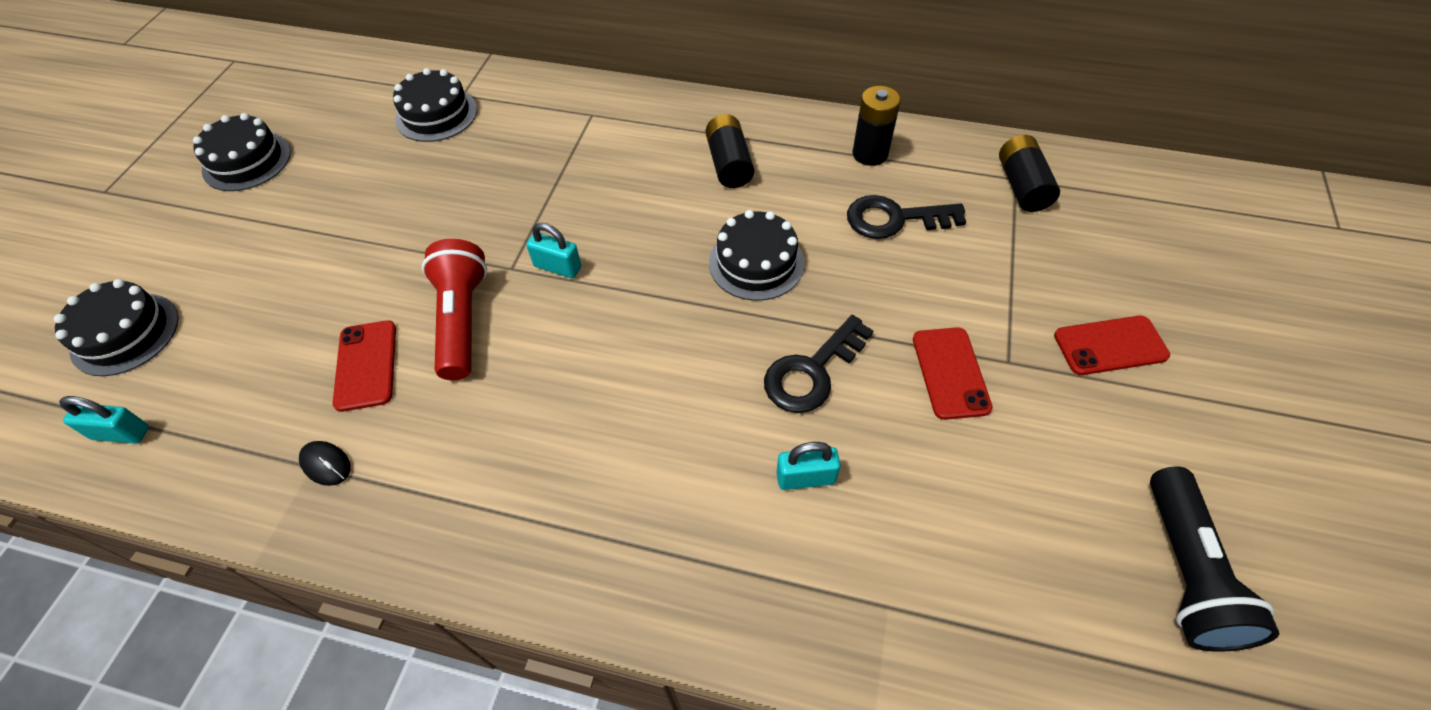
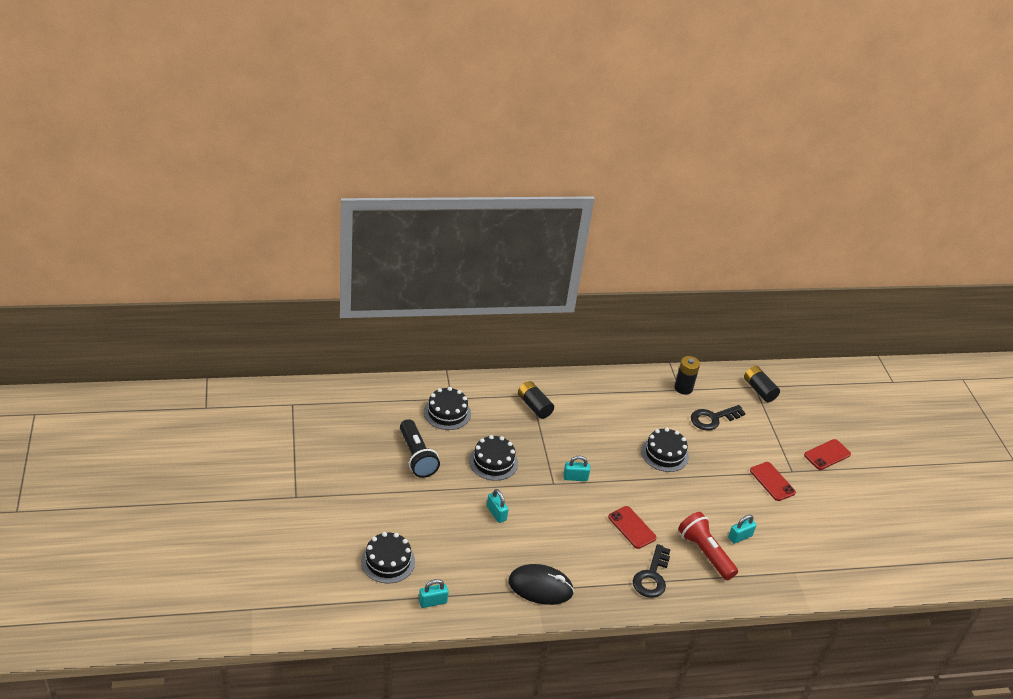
camera: 30 degrees left, 15 degrees down
(247, 161) = (363, 462): black cake -> black cake (493, 462)
(326, 464) = (540, 587): black mouse -> black mouse, size x2.25
(366, 365) = (522, 543): red phone -> red phone (632, 527)
(371, 296) = (496, 513): none -> turquoise padlock
(462, 320) = (550, 513): red flashlight -> red flashlight (705, 553)
(729, 164) = (620, 408): black battery -> black battery (534, 406)
(812, 371) = (717, 495): black key -> black key (652, 576)
(1185, 571) = (887, 531): black flashlight -> black flashlight (416, 456)

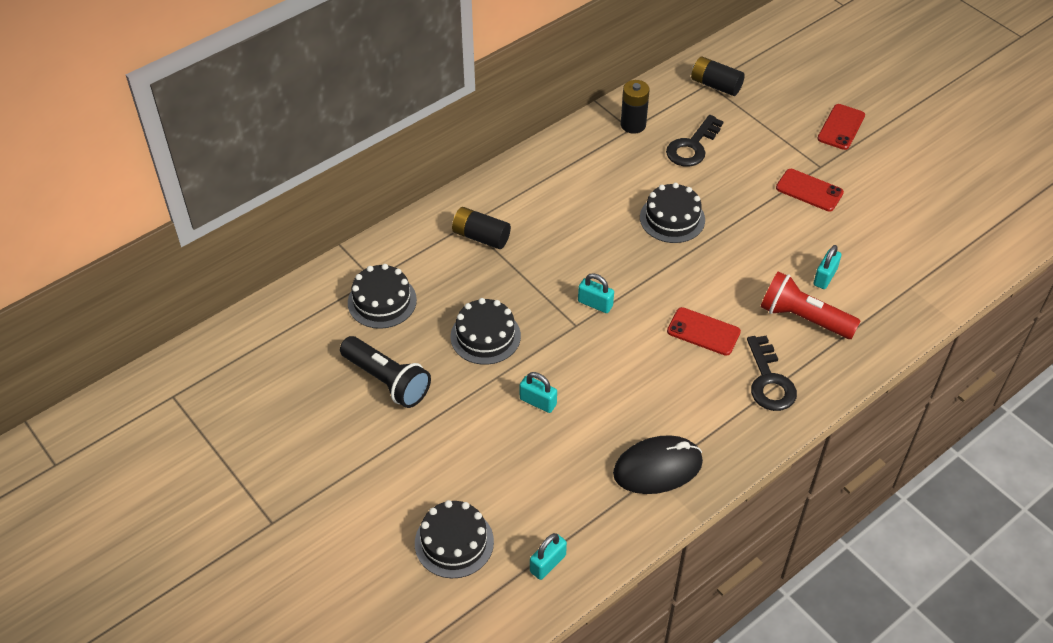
camera: 25 degrees left, 10 degrees up
(575, 477) = (595, 304): turquoise padlock -> turquoise padlock turned 60 degrees clockwise

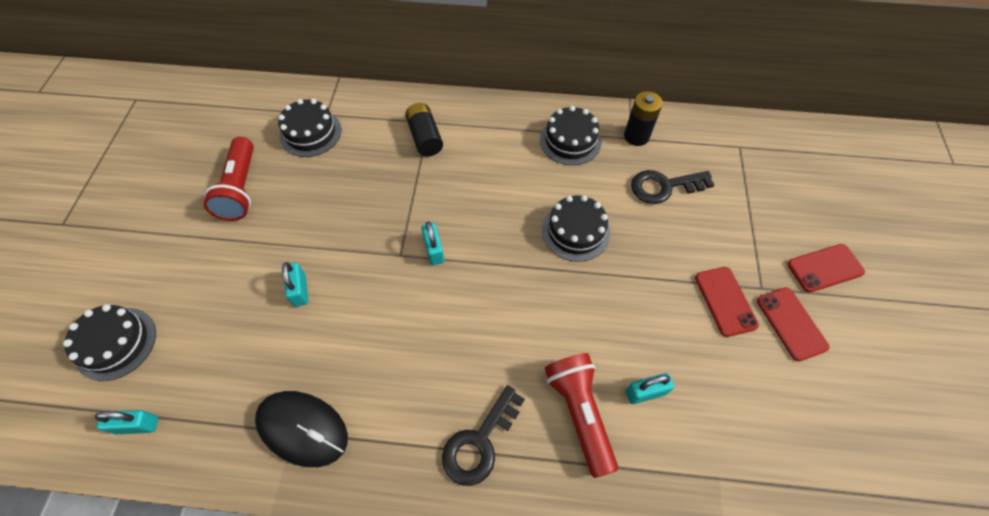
camera: 45 degrees right, 10 degrees up
(387, 381) = (241, 188): black flashlight -> red flashlight
(485, 336) = (334, 210): black cake -> black cake (570, 141)
(703, 332) = (482, 346): red phone -> red phone (791, 323)
(716, 85) = (744, 152): black battery -> none

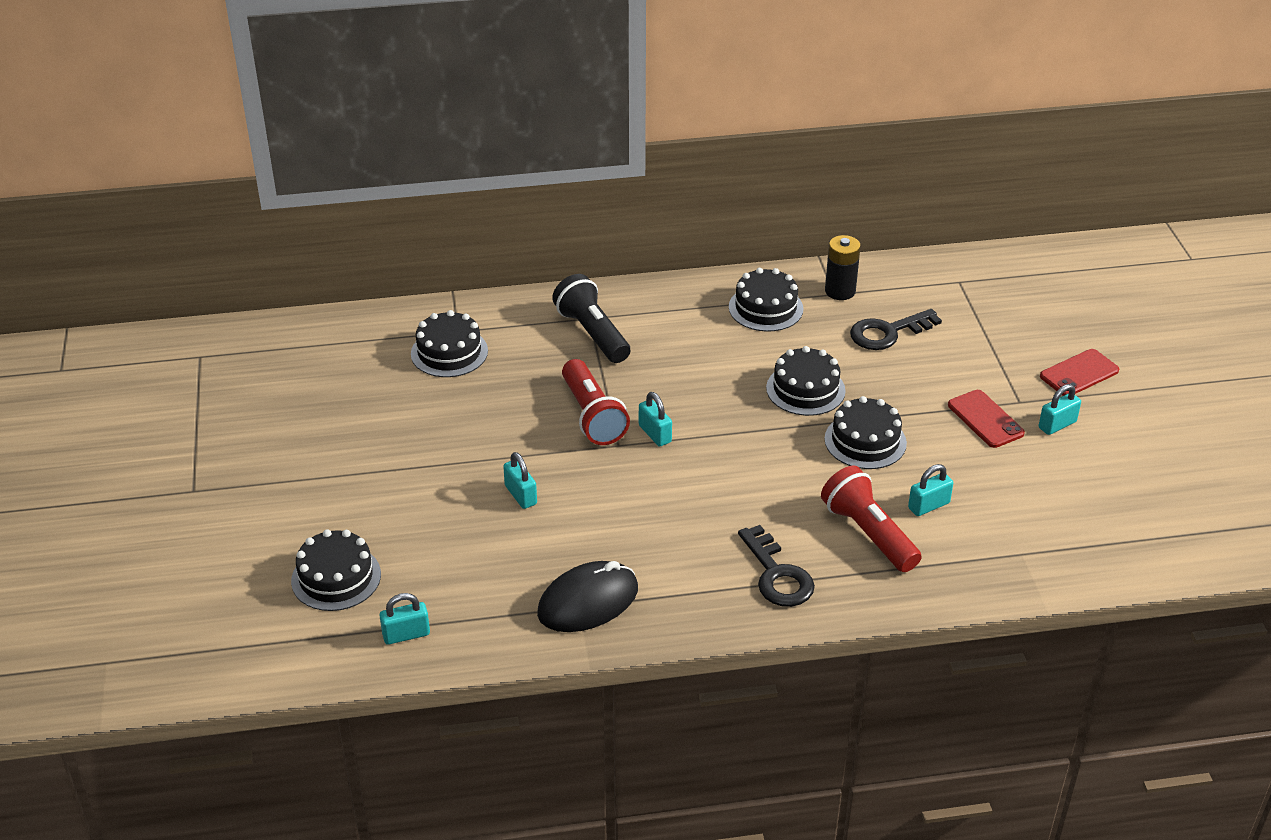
camera: 15 degrees left, 20 degrees down
(241, 188) = (395, 419): red flashlight -> red flashlight (592, 416)
(303, 429) = (588, 601): black mouse -> black mouse turned 45 degrees counterclockwise
(425, 138) = (592, 334): black battery -> black flashlight
(479, 442) = (777, 575): black key -> black key turned 45 degrees counterclockwise
(609, 301) = (865, 441): none -> black cake
(791, 323) = (1057, 425): red phone -> turquoise padlock

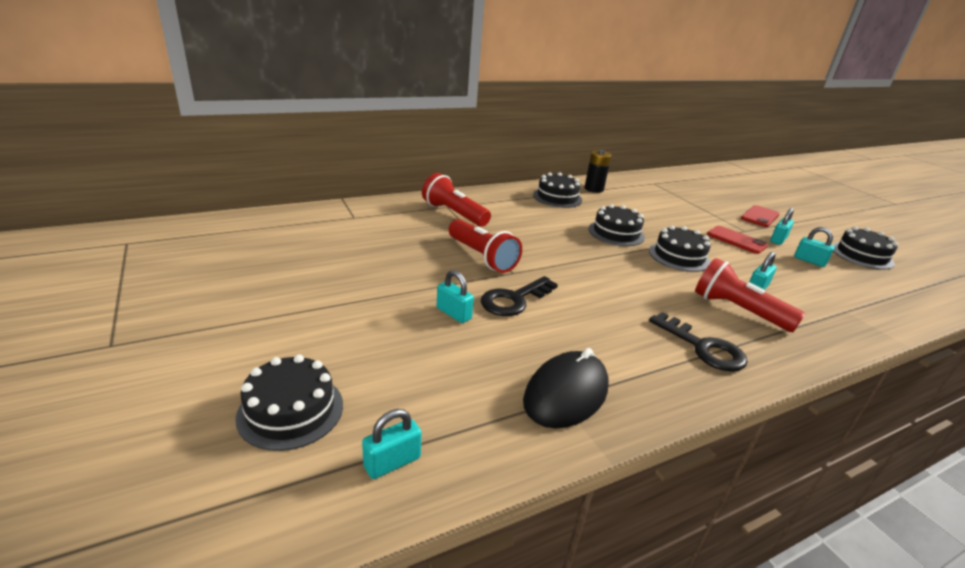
camera: 20 degrees left, 10 degrees down
(449, 352) = (351, 228): black cake -> black cake (862, 255)
(592, 334) = (454, 214): black flashlight -> red flashlight
(655, 434) = (535, 264): turquoise padlock -> turquoise padlock (809, 261)
(888, 332) = (638, 205): black key -> black key (514, 300)

